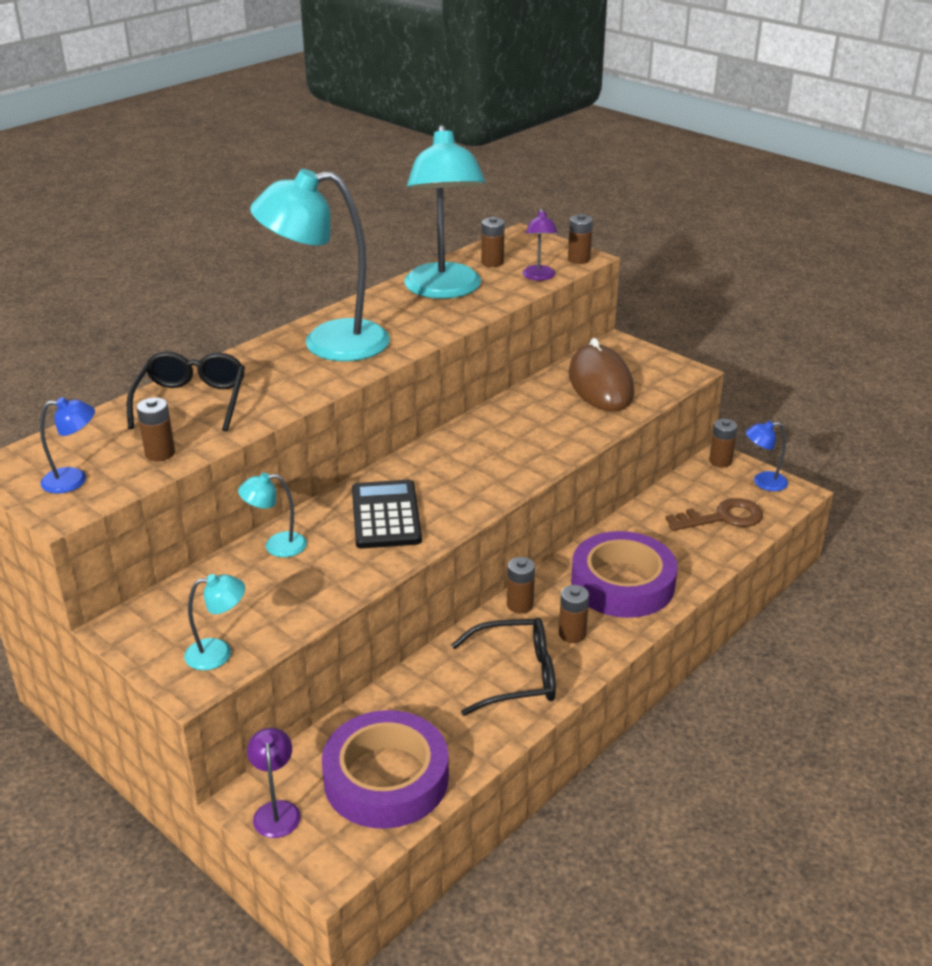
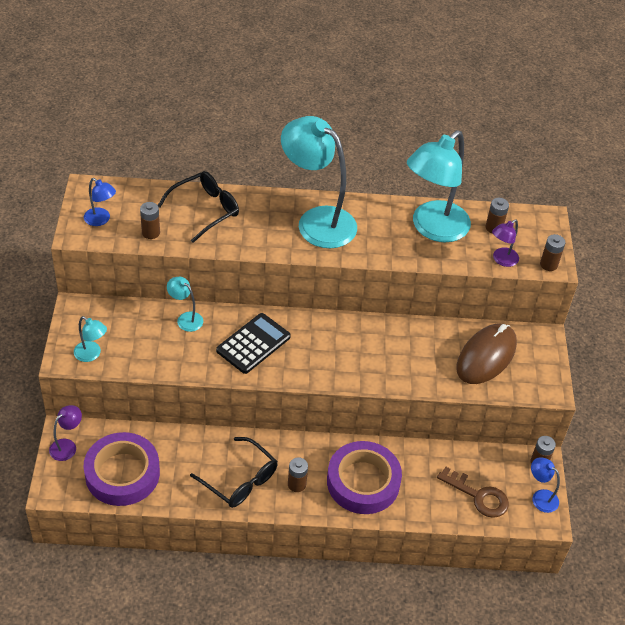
camera: 45 degrees right, 15 degrees up
(520, 605) = (297, 446): brown battery -> none

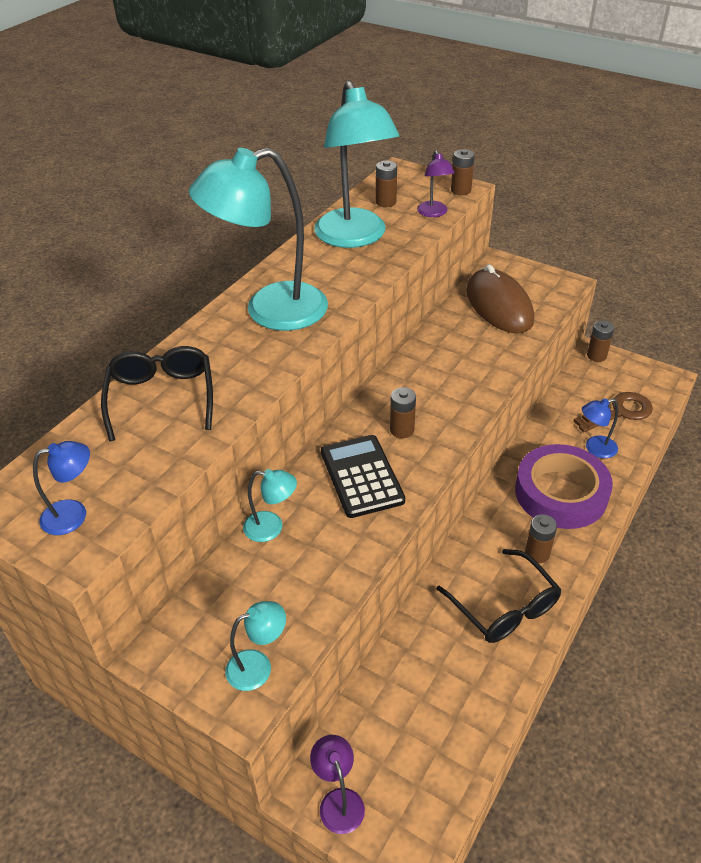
camera: 55 degrees left, 5 degrees down
(122, 473) = (427, 743): purple tape -> none
(151, 233) = (152, 467): brown battery -> brown battery (402, 430)
(185, 318) = (271, 528): turquoise lamp -> turquoise lamp turned 150 degrees counterclockwise
(240, 480) = (504, 607): black glasses -> black glasses turned 75 degrees clockwise
(540, 497) = (638, 372): blue lamp -> blue lamp (595, 448)

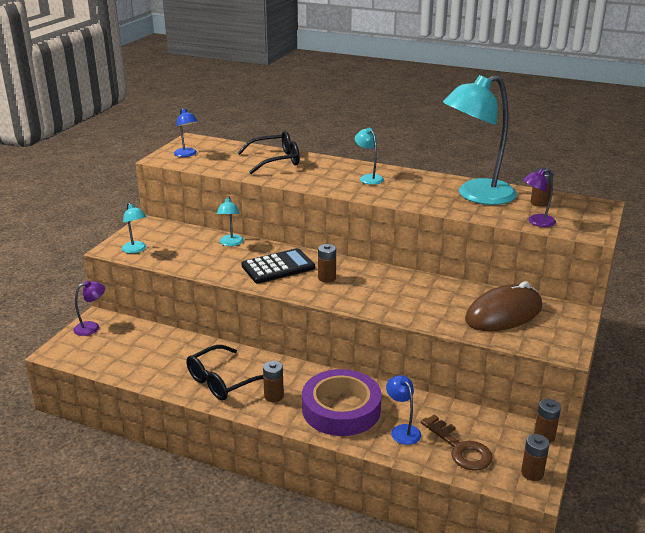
camera: 80 degrees right, 15 degrees down
(270, 311) = (368, 178): turquoise lamp -> turquoise lamp, size x0.44
(461, 190) = (586, 231): brown battery -> brown battery (532, 473)

